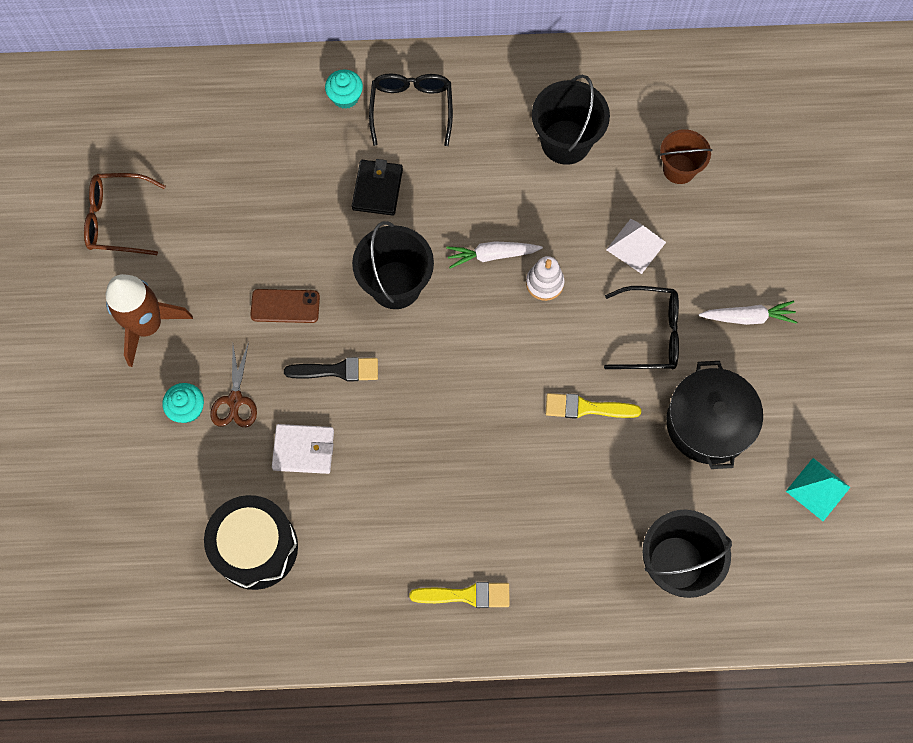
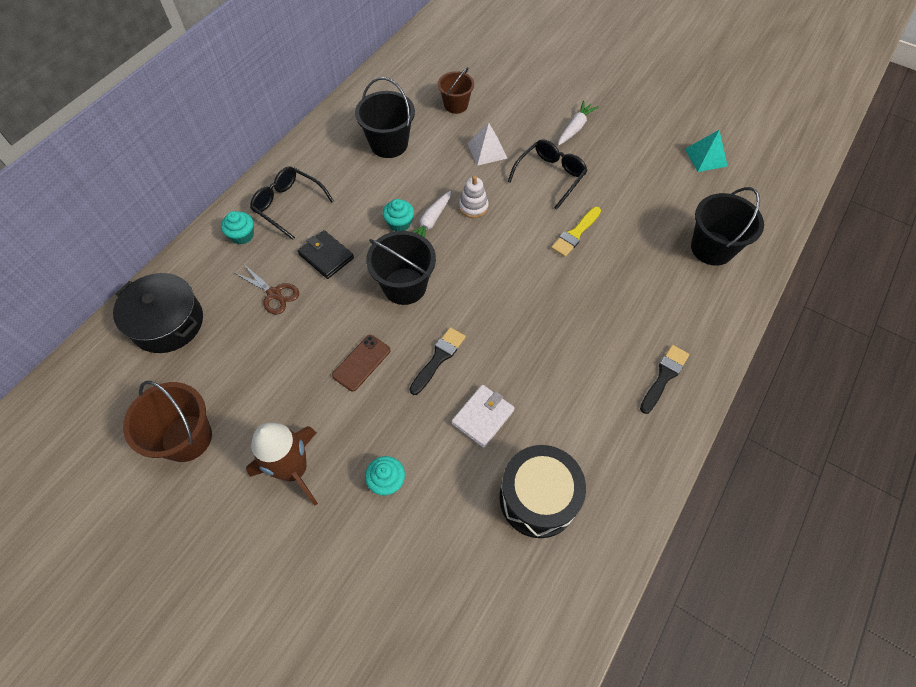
camera: 55 degrees left, 10 degrees down
(118, 219) = (187, 438): brown glasses -> brown bucket
(235, 400) = (407, 441): brown scissors -> brown scissors (274, 294)
(466, 595) = (664, 376): yellow brush -> black brush
(468, 227) = (399, 223): none -> turquoise cupcake
(708, 423) = (629, 182): black pot -> black pot (168, 322)

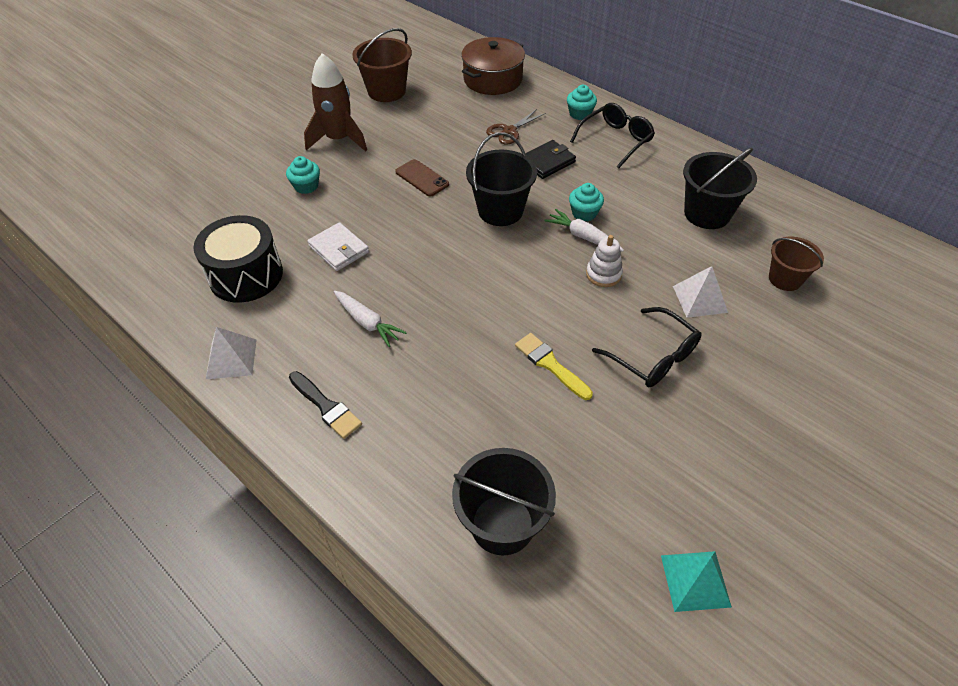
camera: 100 degrees right, 10 degrees down
(168, 322) = (493, 79): black pot -> brown pot
(438, 358) = (410, 226): black brush -> none
(575, 128) = (752, 405): white carrot -> white carrot (367, 322)
(643, 471) = (231, 359): none -> white pyramid

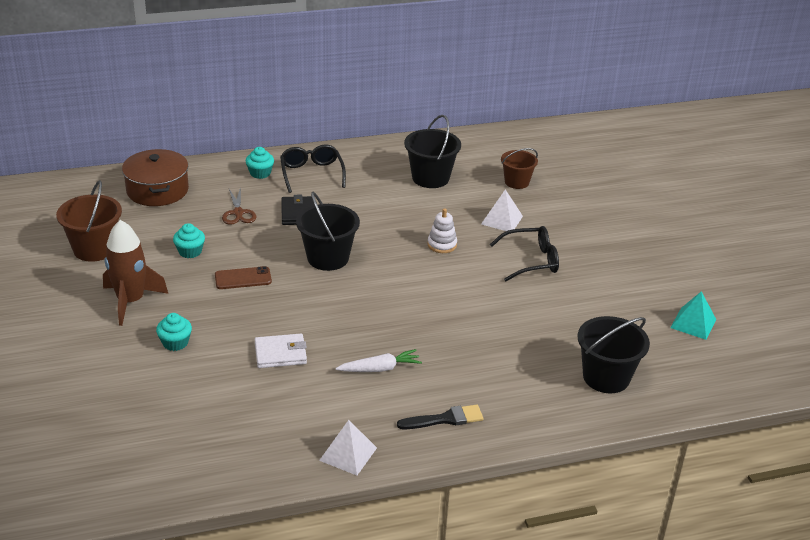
camera: 60 degrees left, 15 degrees down
(246, 275) = (255, 415): black drum -> none
(550, 364) = (499, 303): yellow brush -> none
(583, 237) = (397, 236): white carrot -> none
(584, 213) = (373, 224): turquoise cupcake -> turquoise cupcake (190, 251)

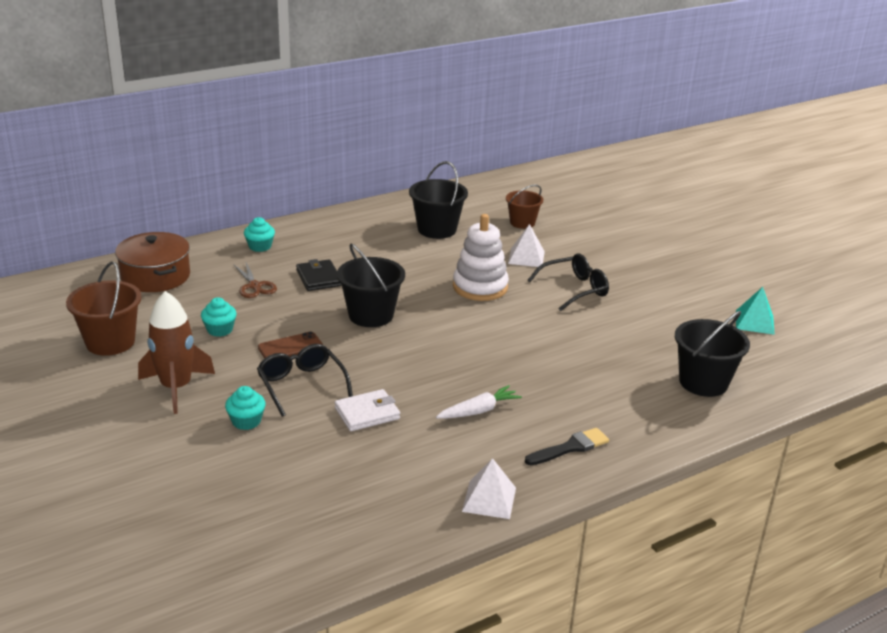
camera: 15 degrees left, 5 degrees down
(312, 174) = (314, 240): black glasses -> black glasses (302, 385)
(442, 245) = (480, 287): white stacking toy -> white stacking toy, size x1.79

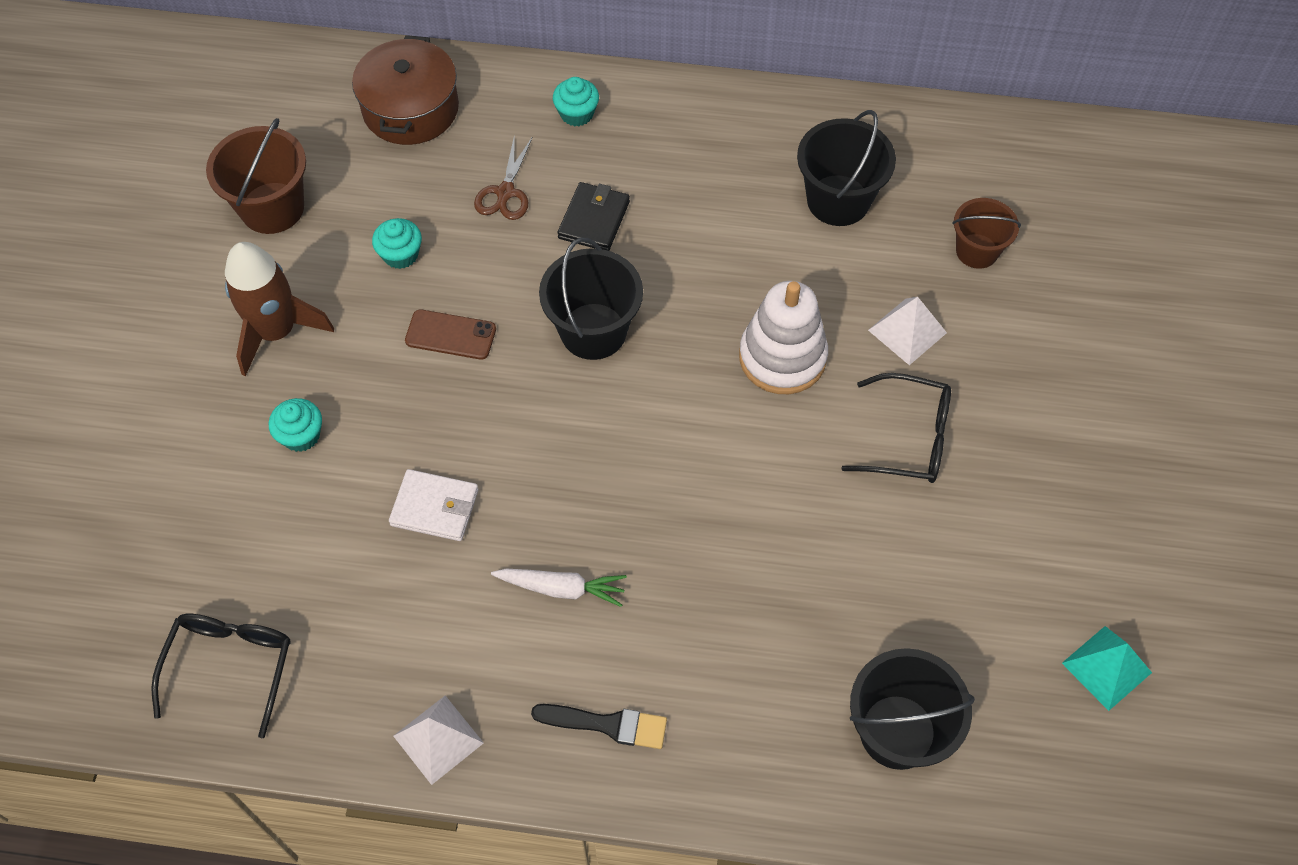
camera: 40 degrees right, 30 degrees up
(302, 385) = (406, 412): black glasses -> black glasses (230, 667)

